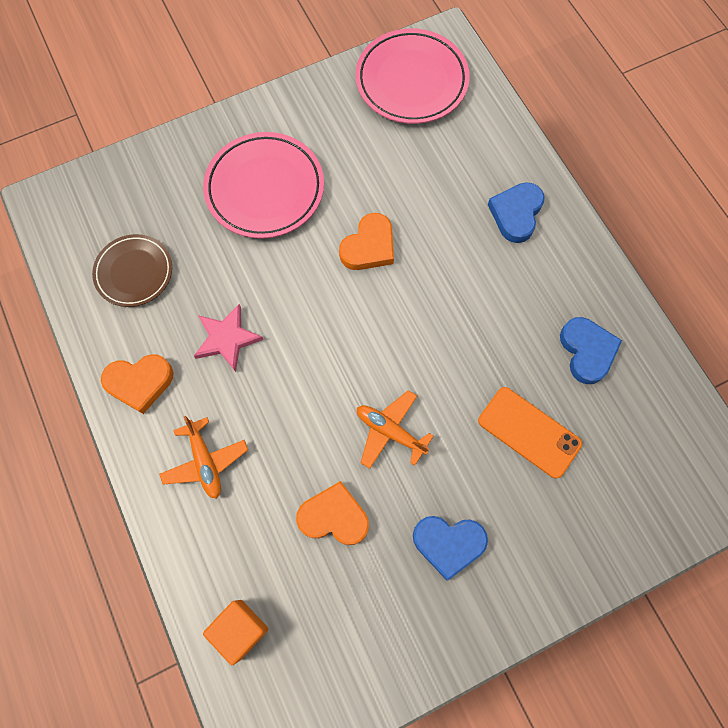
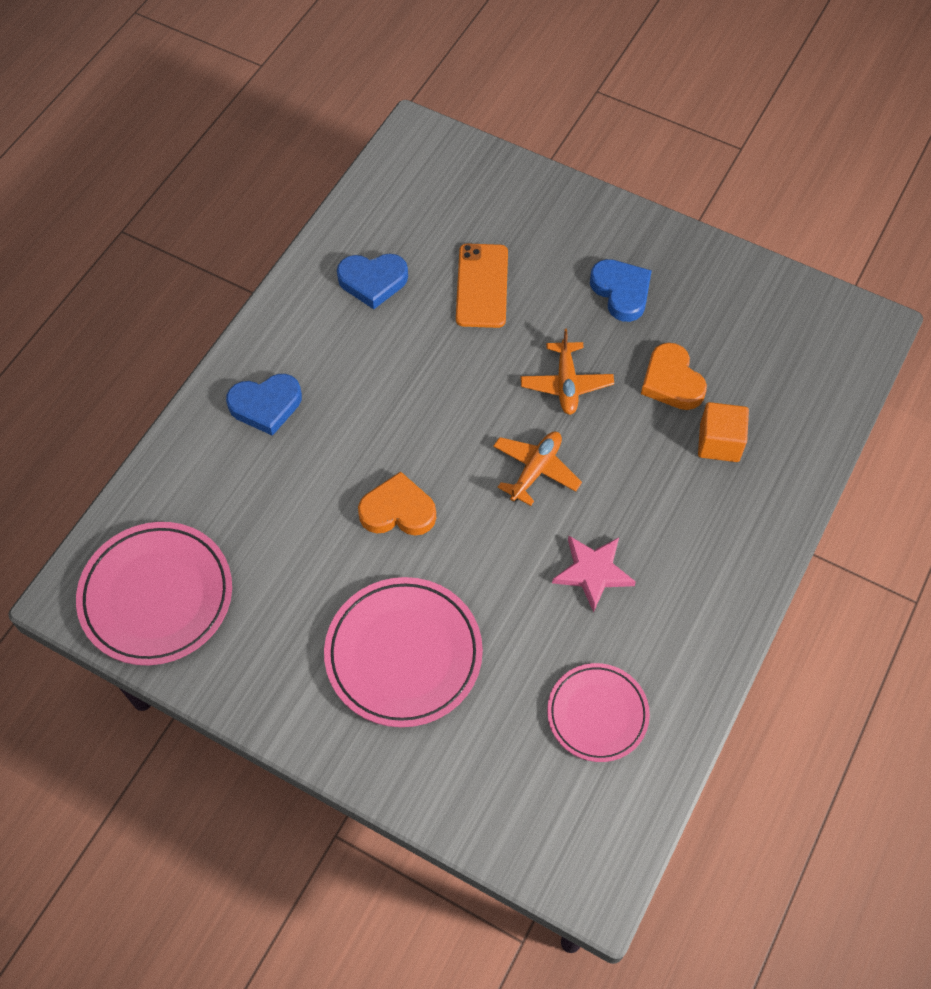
camera: 125 degrees left, 10 degrees down
(134, 272) = (597, 714): brown plate -> pink plate
(140, 383) = (698, 618): orange heart -> none
(205, 462) = (715, 508): orange plane -> orange plane (535, 470)
(240, 629) = (812, 391): orange cube -> orange cube (719, 442)
(587, 351) = (373, 281): blue heart -> blue heart turned 135 degrees counterclockwise

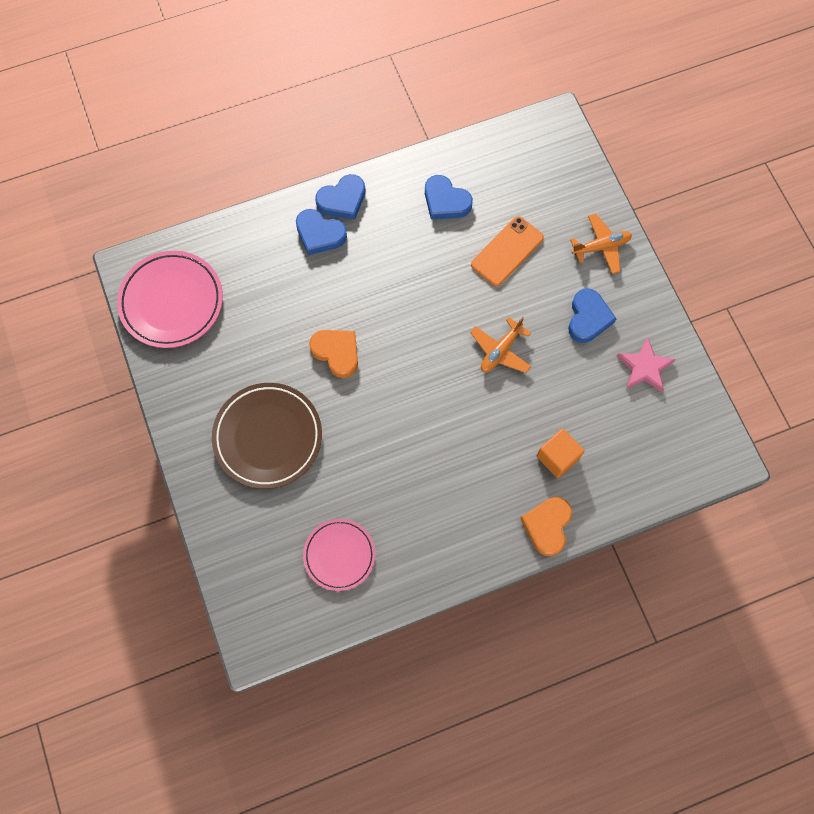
camera: 40 degrees right, 10 degrees up
(259, 355) = (342, 200): none -> blue heart
(403, 654) = (268, 437): pink plate -> brown plate
(535, 470) = (434, 389): orange plane -> orange plane (601, 247)
(593, 572) = (411, 474): pink star -> pink star (644, 367)
(671, 381) = (565, 397): orange heart -> orange heart (547, 526)

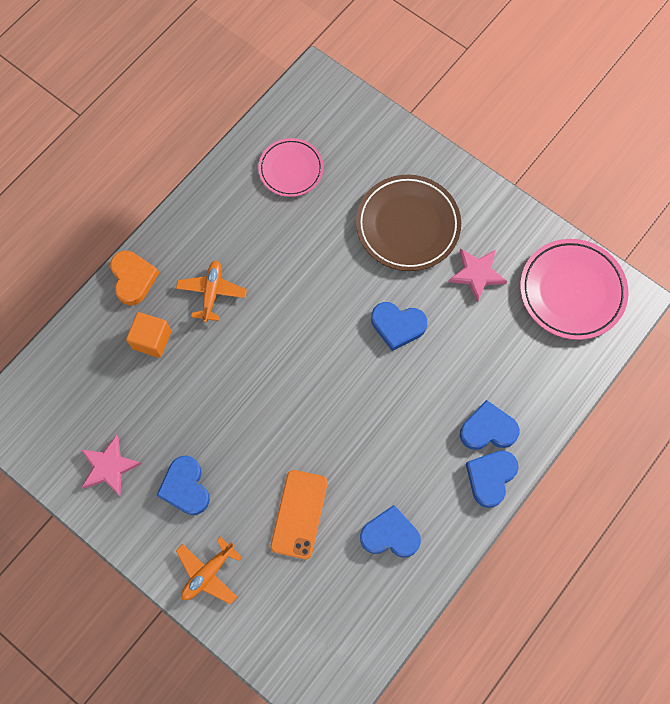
camera: 150 degrees right, 0 degrees up
(239, 359) = (477, 274): none -> pink star
(337, 353) = (397, 326): orange heart -> blue heart
(500, 351) = (252, 408): orange plane -> orange plane (212, 293)

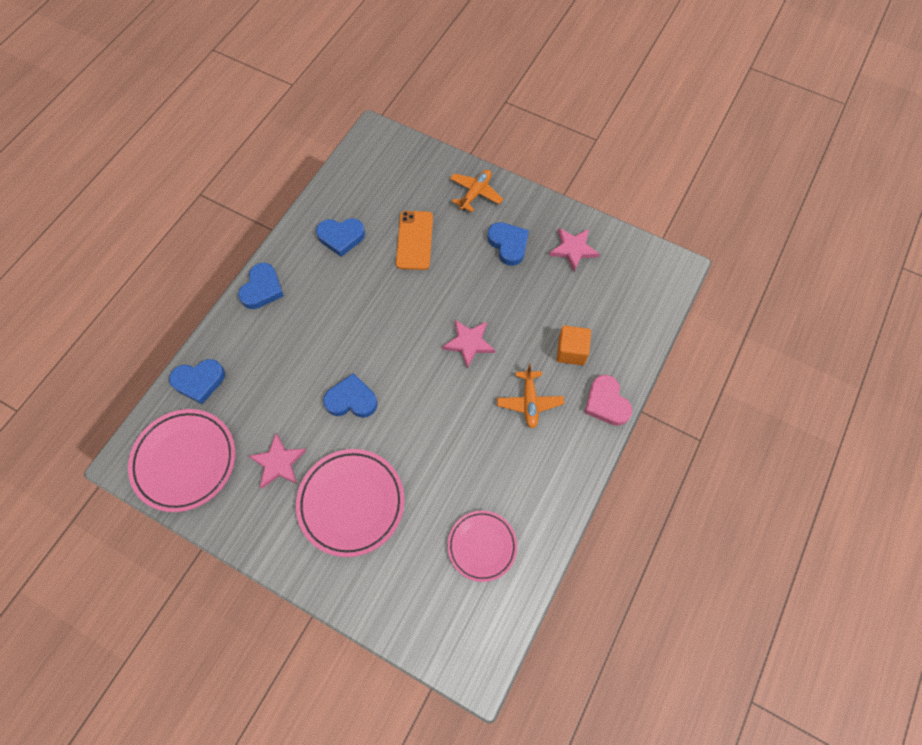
camera: 170 degrees right, 5 degrees down
(133, 279) = (606, 403): orange heart -> pink heart
(261, 368) = (469, 343): none -> pink star
(408, 225) = (351, 503): brown plate -> pink plate
(488, 429) = (265, 325): blue heart -> blue heart (199, 381)

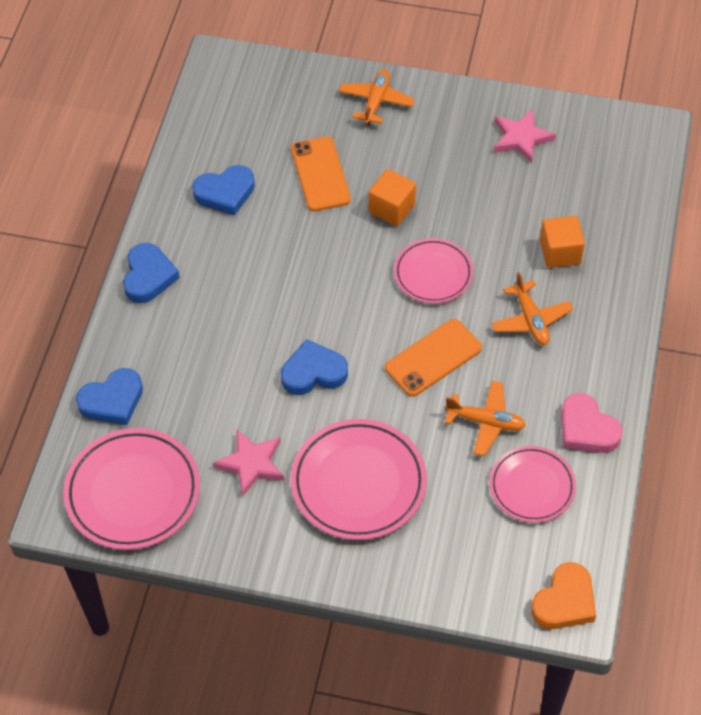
camera: 15 degrees left, 10 degrees down
(444, 413) = (433, 358): none -> orange phone
(457, 281) = (392, 208): none -> orange cube
(465, 479) = (486, 422): none -> orange plane
(469, 343) = (433, 274): pink star -> pink plate
(473, 656) = (565, 601): none -> orange heart
(508, 244) = (439, 151): blue heart -> none
(606, 403) = (622, 298): pink heart -> pink heart (587, 428)

